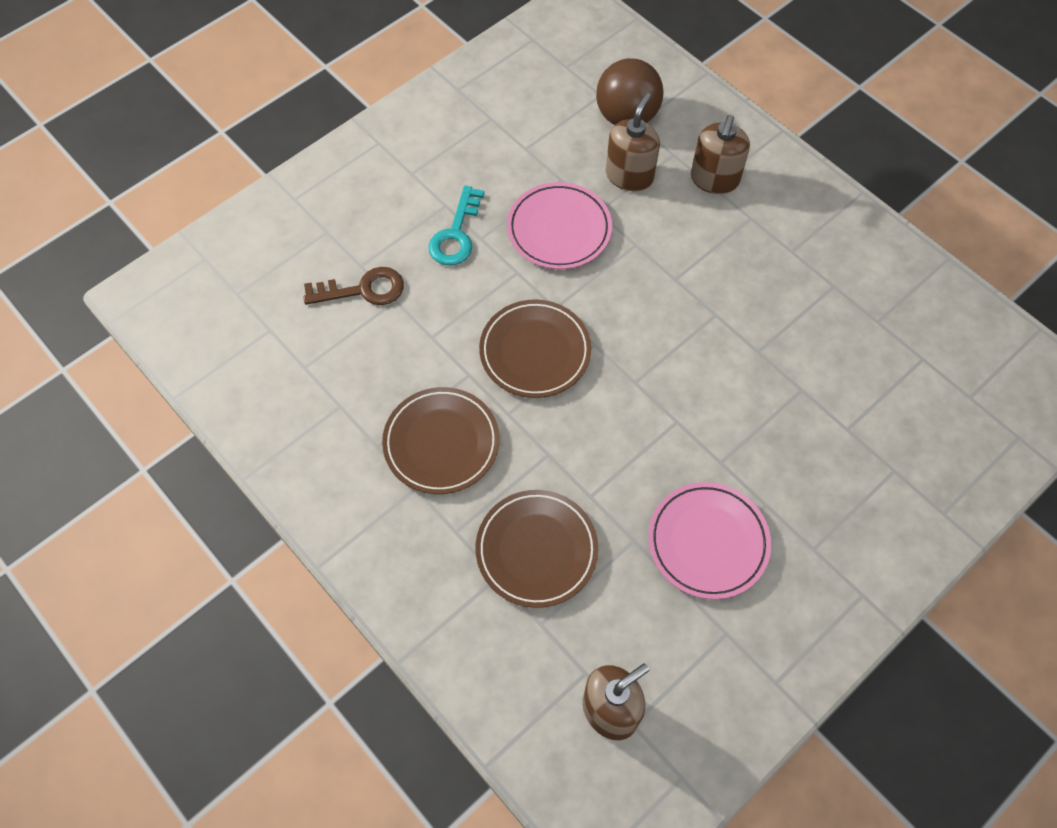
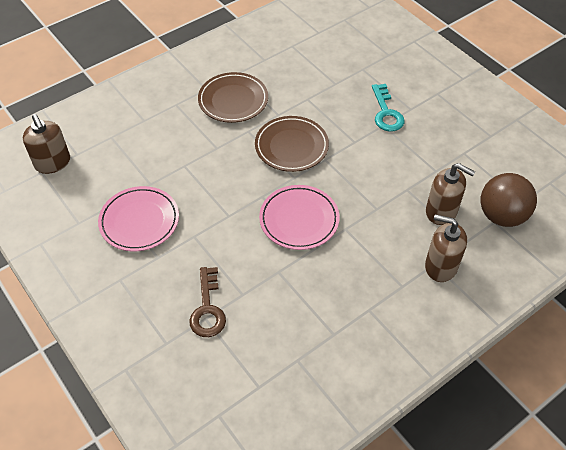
camera: 95 degrees right, 10 degrees down
(363, 290) = (344, 70): brown key -> brown key (208, 309)
(456, 234) = (386, 113): turquoise key -> turquoise key turned 120 degrees counterclockwise
(536, 550) = (155, 138): brown plate -> none
(559, 229) = (390, 166): pink plate -> pink plate (299, 220)

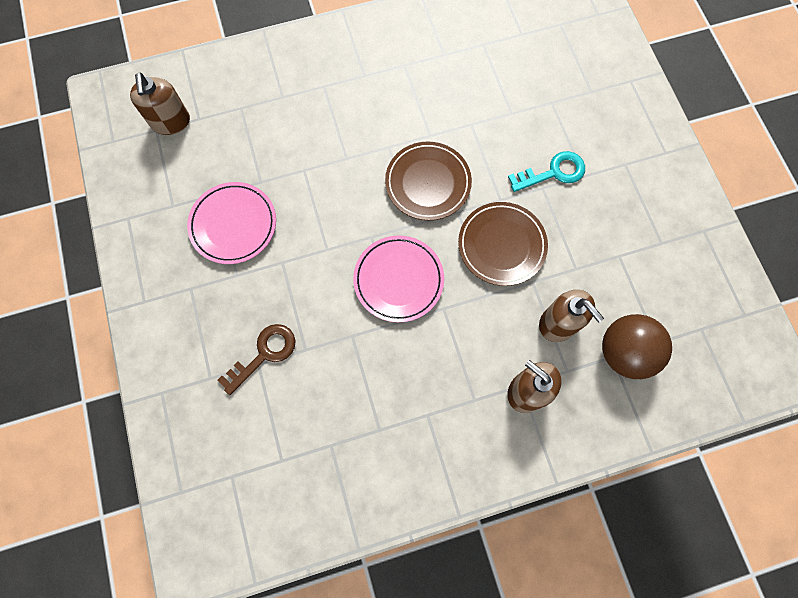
camera: 20 degrees right, 20 degrees up
(208, 309) = (264, 354): brown key -> brown key turned 150 degrees counterclockwise
(233, 100) = (387, 100): brown plate -> brown plate (501, 245)
(386, 113) = (553, 172): turquoise key -> turquoise key turned 120 degrees counterclockwise

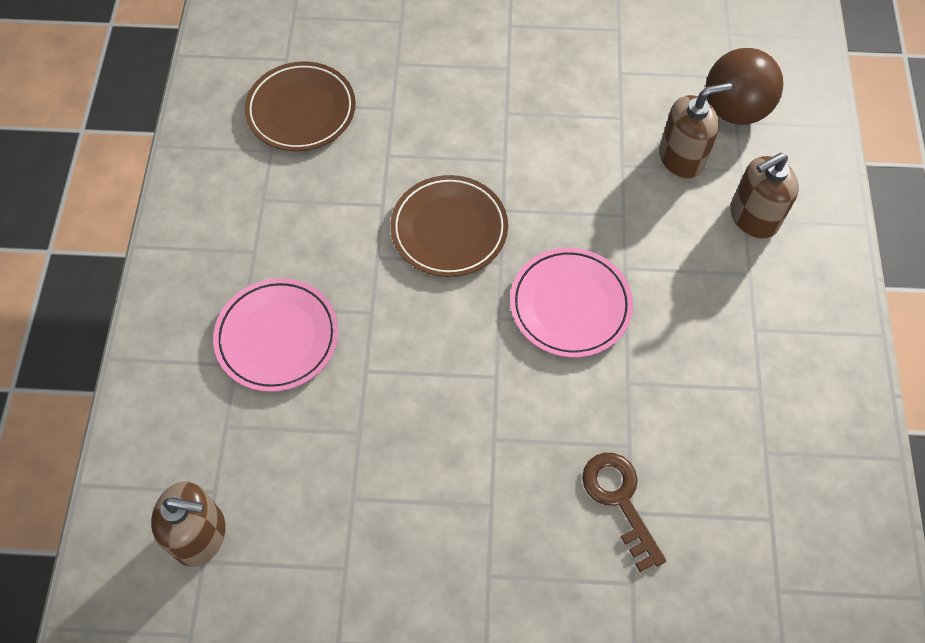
camera: 70 degrees left, 10 degrees down
(233, 225) = (411, 488): pink plate -> pink plate (277, 337)
(501, 245) = (564, 179): brown plate -> brown plate (301, 110)
(553, 172) = (491, 95): turquoise key -> none

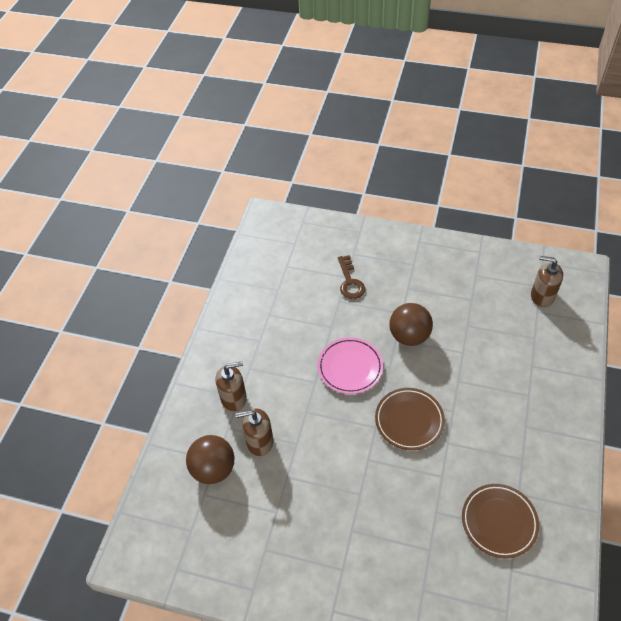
camera: 165 degrees left, 10 degrees down
(277, 337) = (510, 376): pink plate -> none
(471, 388) = (409, 336): none -> brown ball

